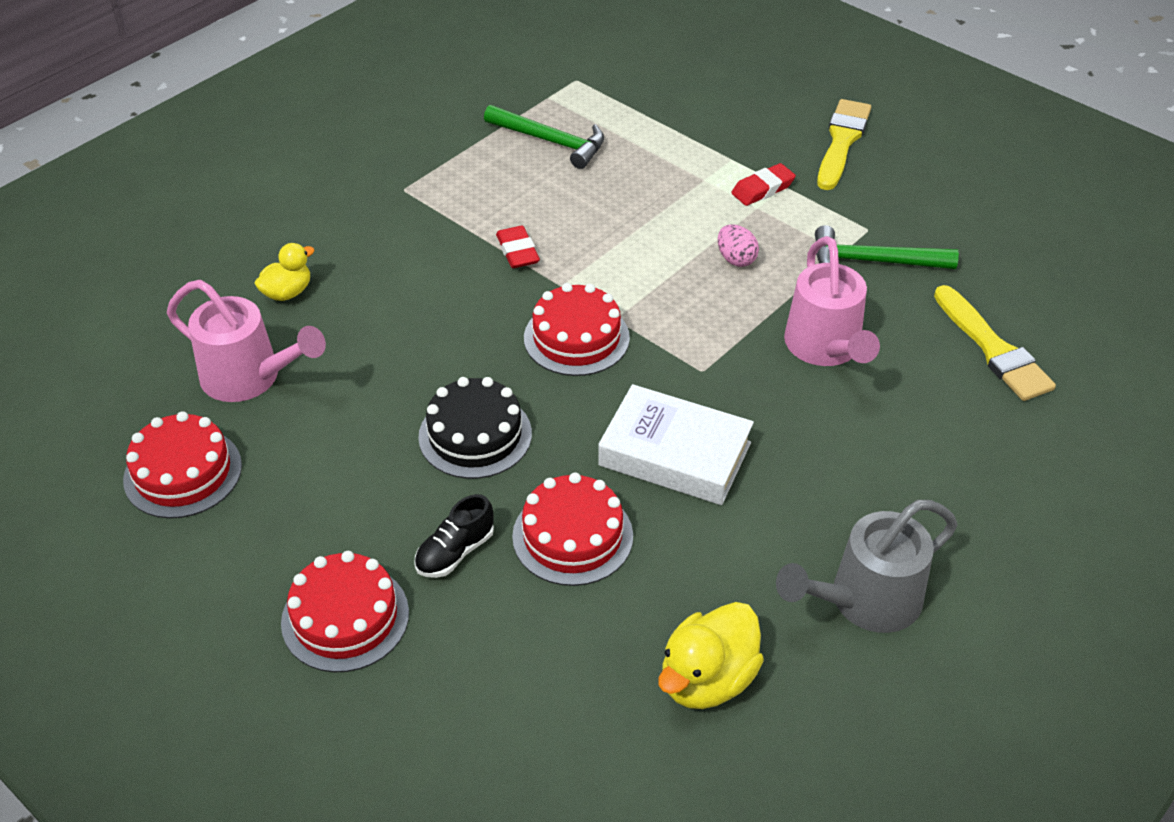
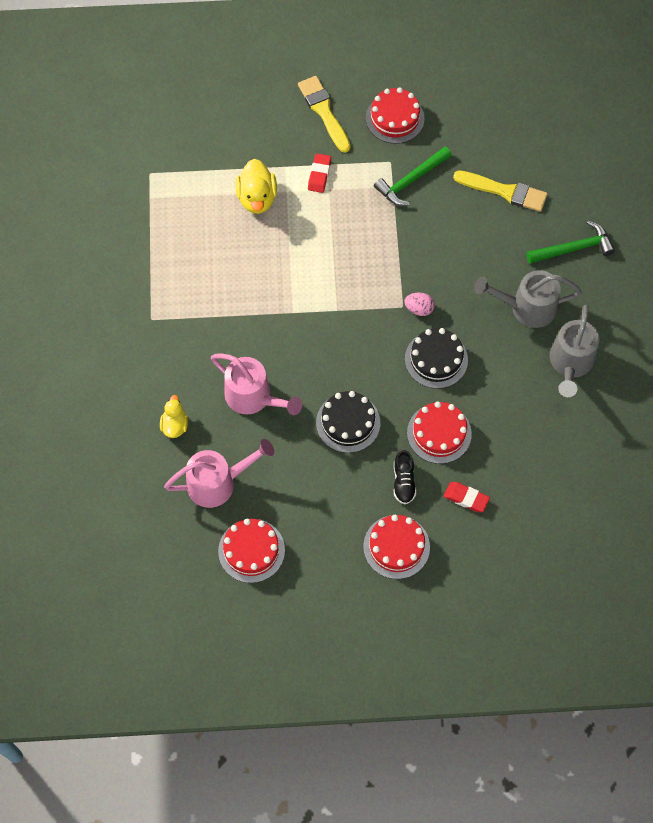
camera: 45 degrees left, 20 degrees up
(517, 251) = (251, 310): red eraser -> red eraser (466, 498)
(551, 142) = (186, 227): green hammer -> green hammer (574, 248)
(576, 338) = (332, 335): red cake -> red cake (395, 118)
(675, 454) = (436, 359): white book -> black cake
(707, 679) = (549, 448): yellow duck -> yellow duck (257, 198)
(736, 259) = (352, 230): pink egg -> pink egg (419, 309)
(826, 349) = (440, 250): pink watering can -> pink watering can (254, 398)
(874, 489) = (526, 307): none -> grey watering can

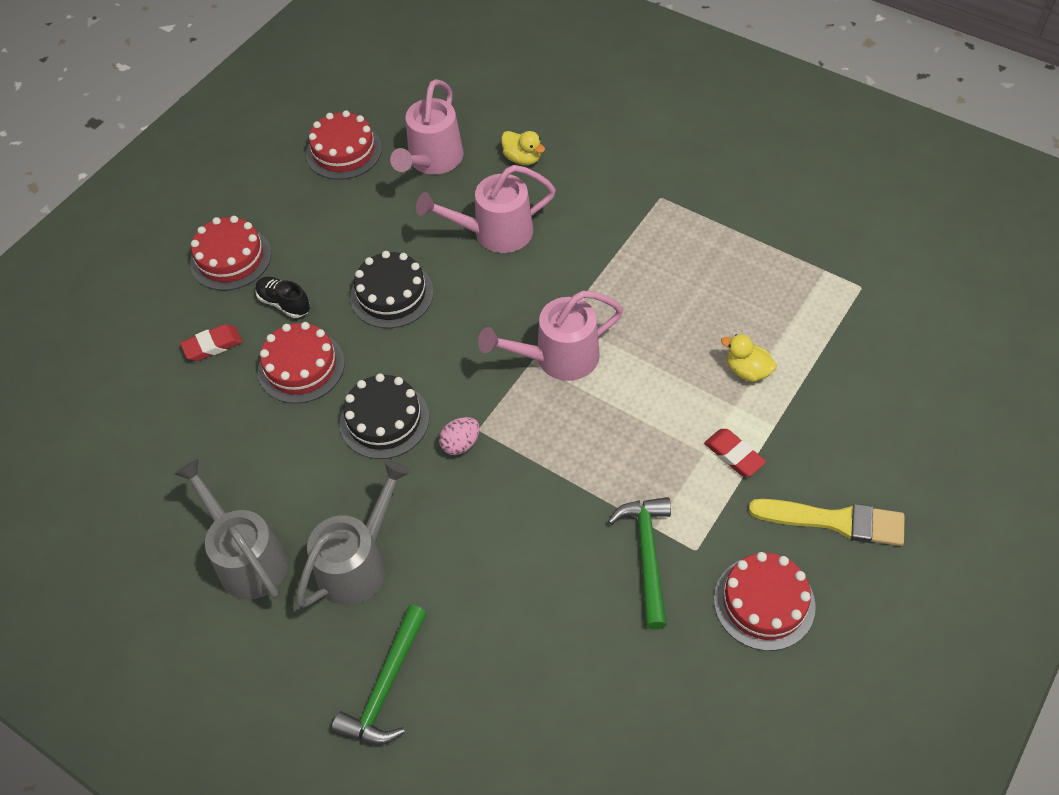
camera: 130 degrees right, 10 degrees down
(257, 198) = (747, 370): yellow duck -> yellow duck, size x0.63
(323, 298) = (557, 358): none -> pink watering can
(504, 191) = (541, 662): yellow brush -> none

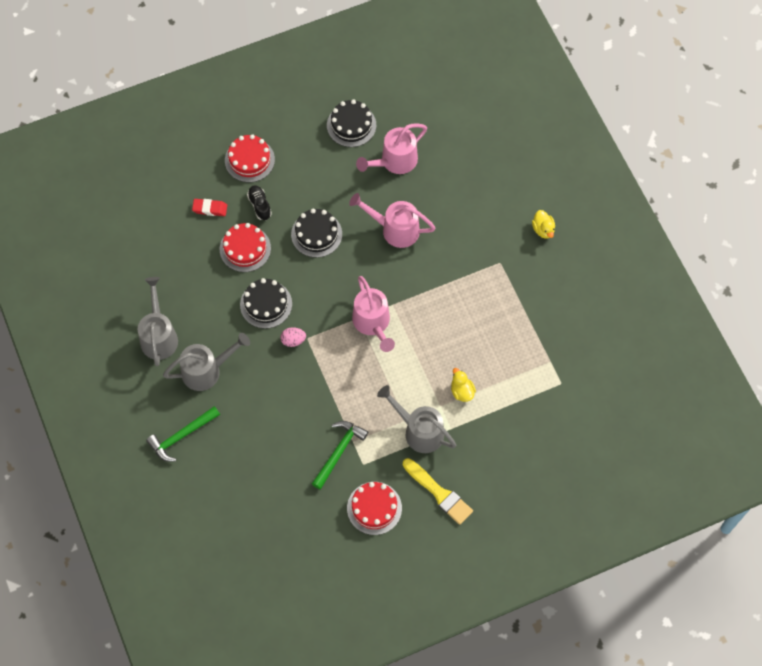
camera: 30 degrees right, 10 degrees up
(344, 151) = (351, 125): red cake -> black cake
(522, 158) = (444, 190): yellow duck -> yellow duck (543, 229)
(557, 358) = (373, 324): pink watering can -> pink watering can turned 120 degrees counterclockwise
(734, 455) = (418, 430): red eraser -> grey watering can

